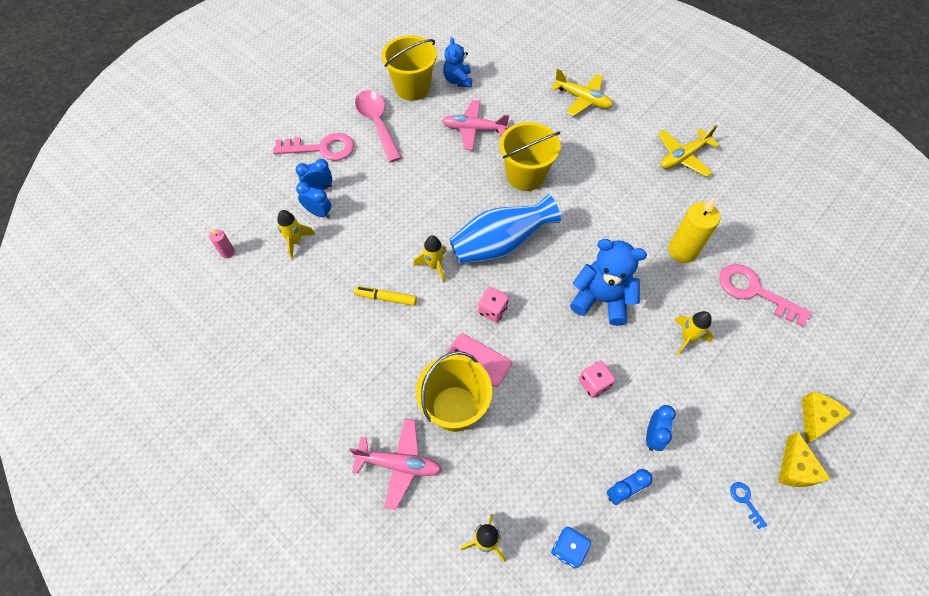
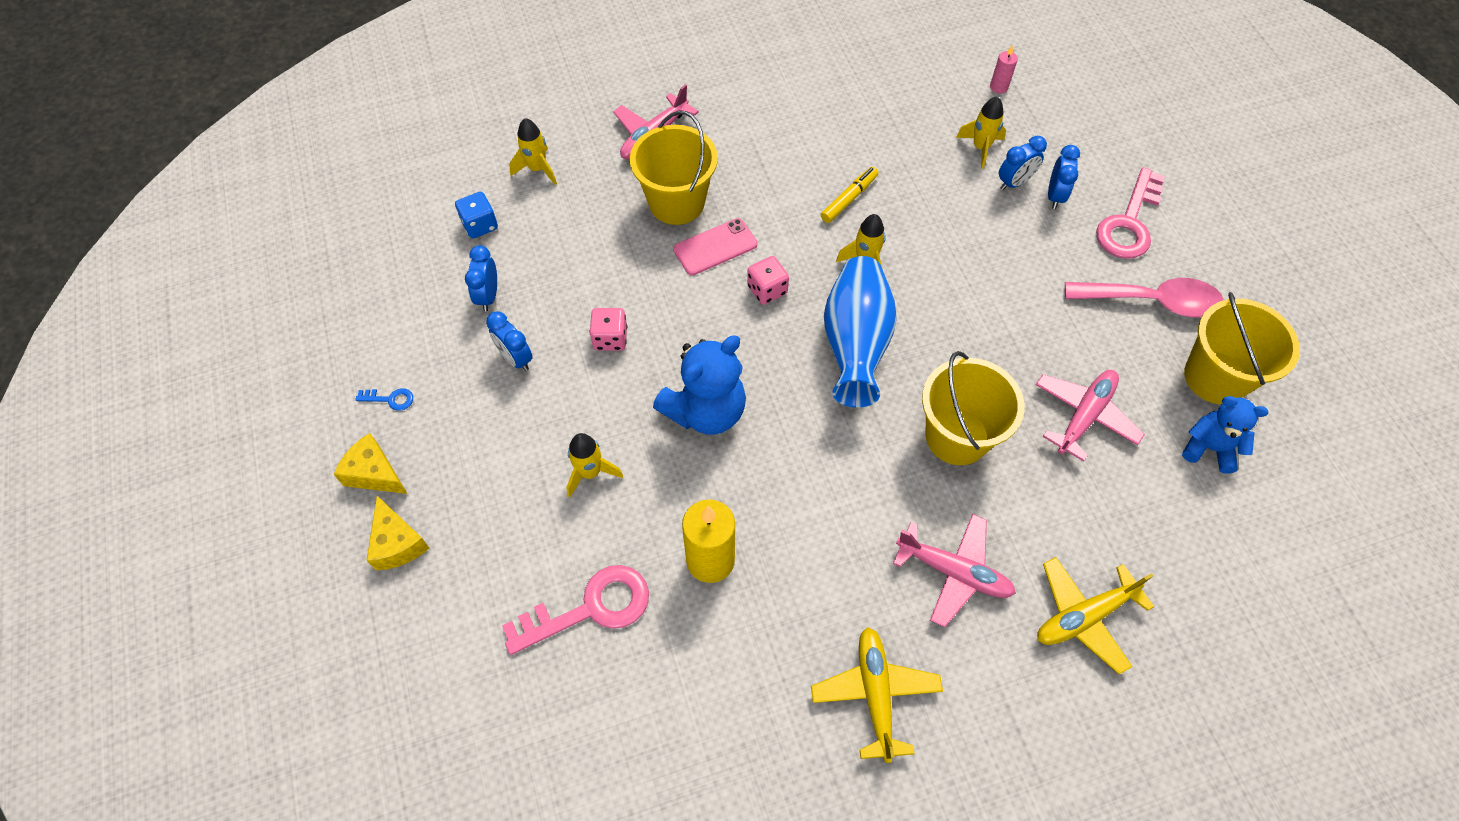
camera: 120 degrees right, 0 degrees up
(601, 150) = (954, 572): none -> pink plane

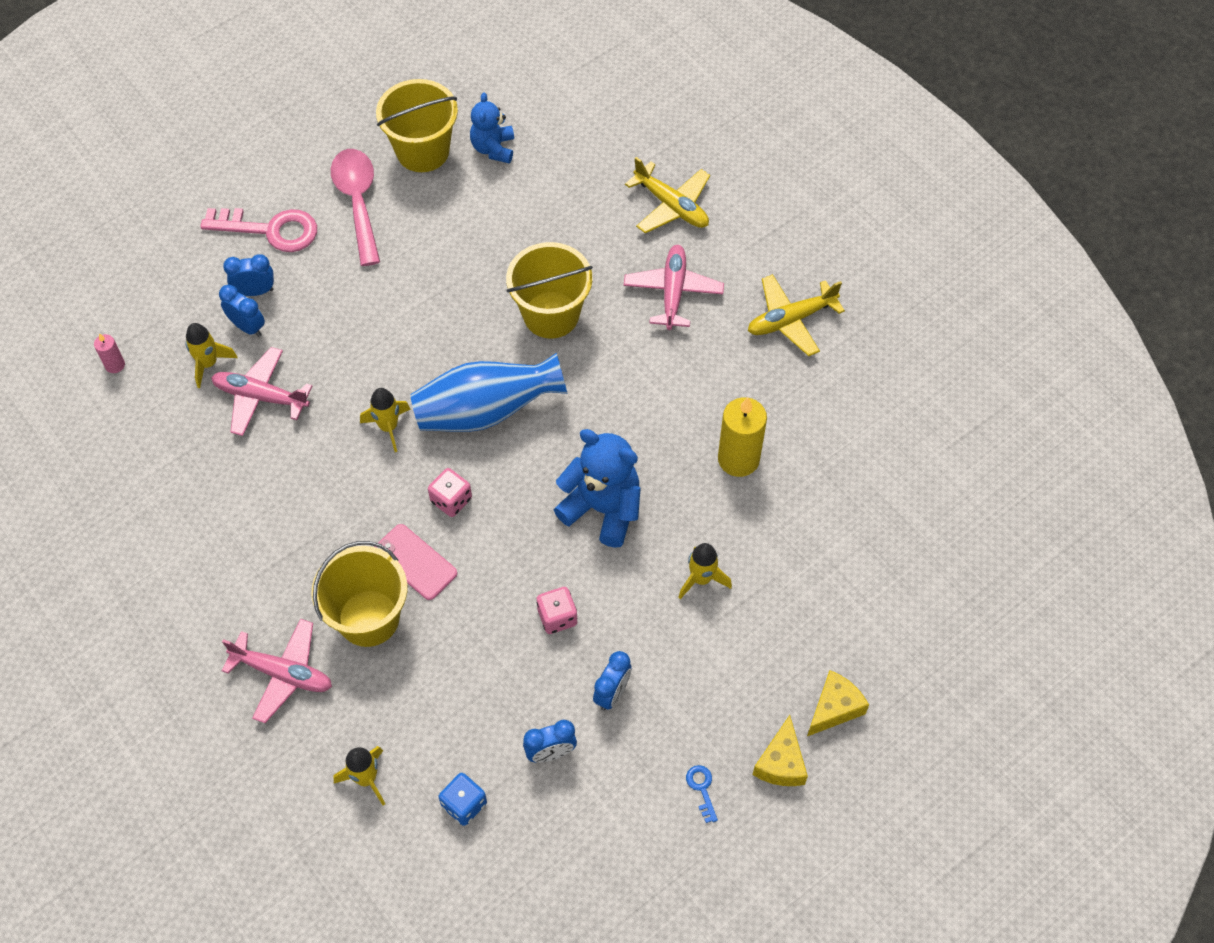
camera: 110 degrees left, 0 degrees up
(590, 608) = (818, 531): pink key -> none
(849, 199) = (313, 461): yellow marker -> none
(1084, 416) = (496, 232): pink plane -> pink plane (260, 396)

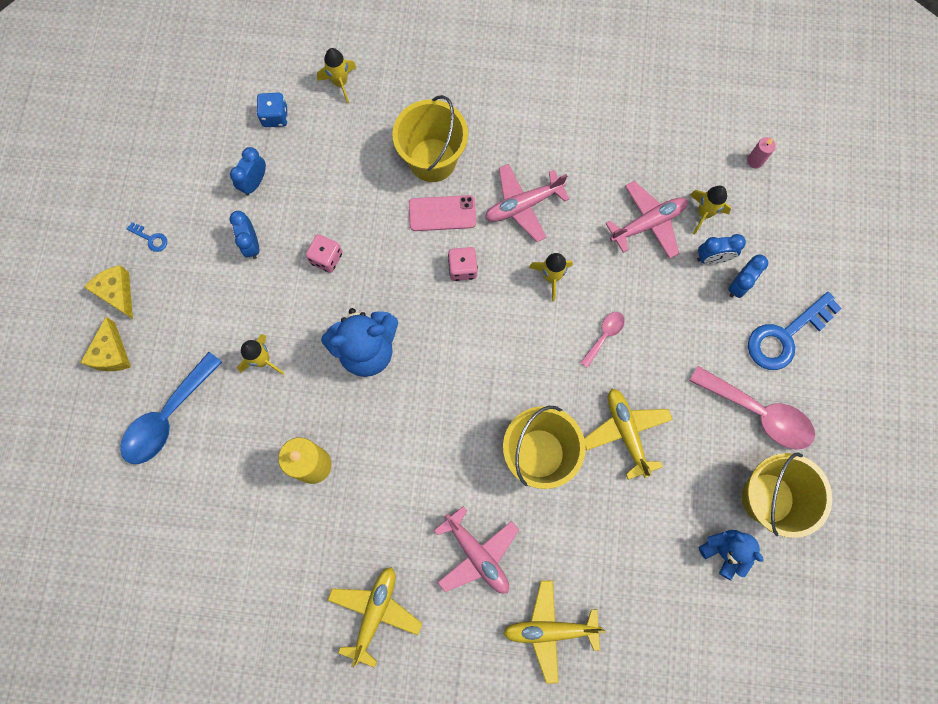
camera: 135 degrees right, 15 degrees up
(271, 230) = (785, 336): pink key -> blue key
(283, 673) = (444, 91): pink plane -> pink plane (523, 205)
(401, 348) = (604, 335): none -> pink spoon
(468, 272) = (626, 432): none -> yellow plane
(486, 411) = (505, 344): blue vase -> none
(830, 605) = (167, 417): none -> blue spoon

